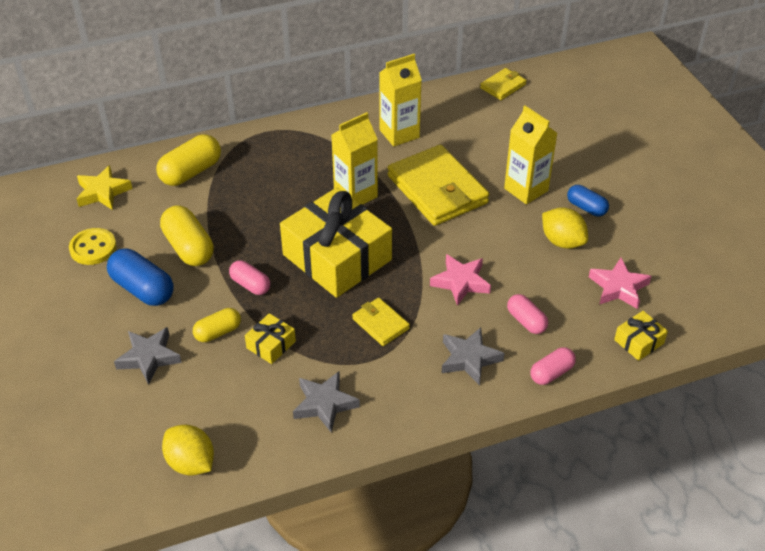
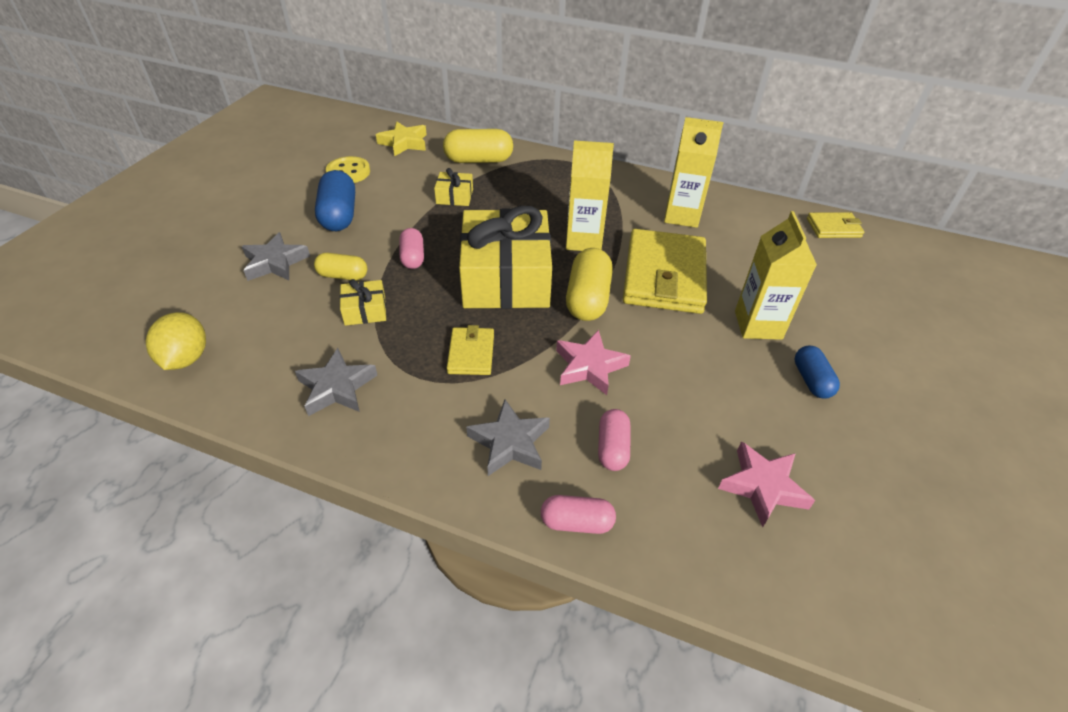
camera: 40 degrees right, 0 degrees up
(188, 248) = (407, 206): yellow capsule -> yellow capsule (587, 299)
(562, 241) = (745, 396): yellow lemon -> none
(639, 342) = (723, 567): yellow gift -> yellow gift (454, 196)

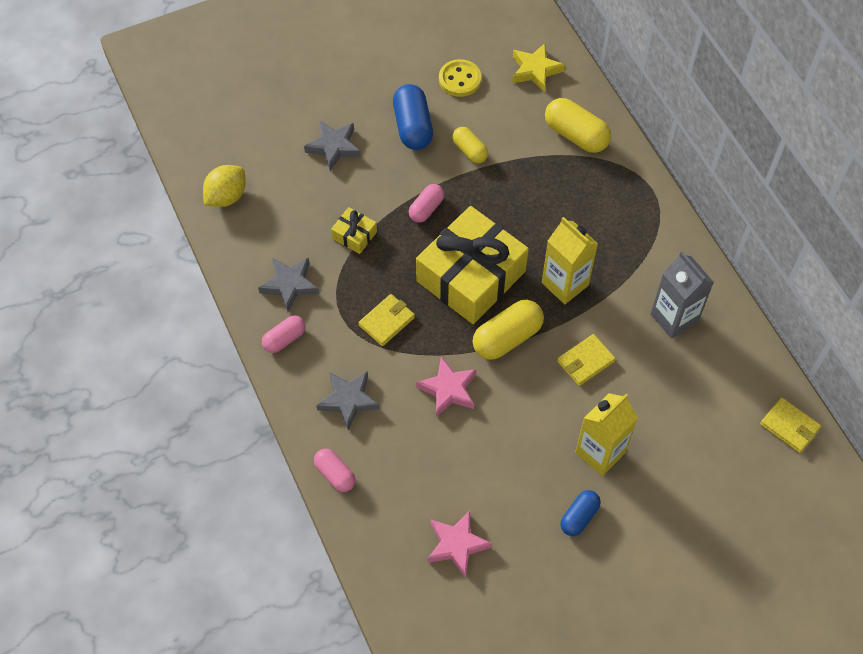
camera: 45 degrees right, 15 degrees up
(339, 215) = (412, 127): blue capsule -> blue capsule turned 45 degrees counterclockwise
(343, 276) = (366, 192): yellow capsule -> yellow capsule (470, 151)
(454, 196) = (515, 166): yellow gift -> none
(612, 448) = (401, 451): pink capsule -> pink capsule (284, 339)
(664, 276) = (585, 361): yellow wallet -> yellow wallet, size x0.48
(681, 216) = (674, 318): yellow carton -> grey carton

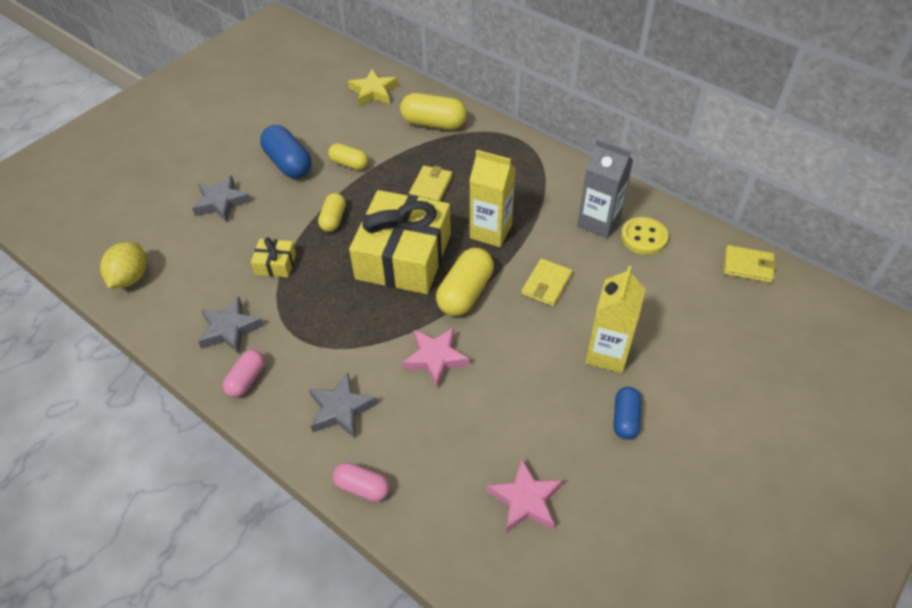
camera: 25 degrees left, 10 degrees down
(386, 321) = (343, 323): yellow wallet -> yellow wallet (431, 187)
(426, 209) = (333, 219): pink capsule -> yellow capsule
(460, 79) = (312, 118): yellow button -> yellow button (643, 237)

